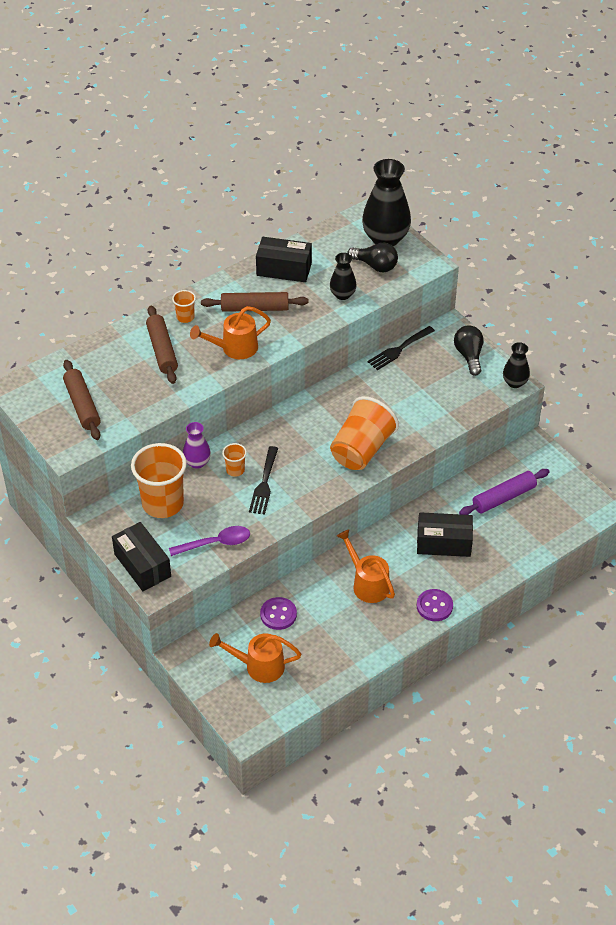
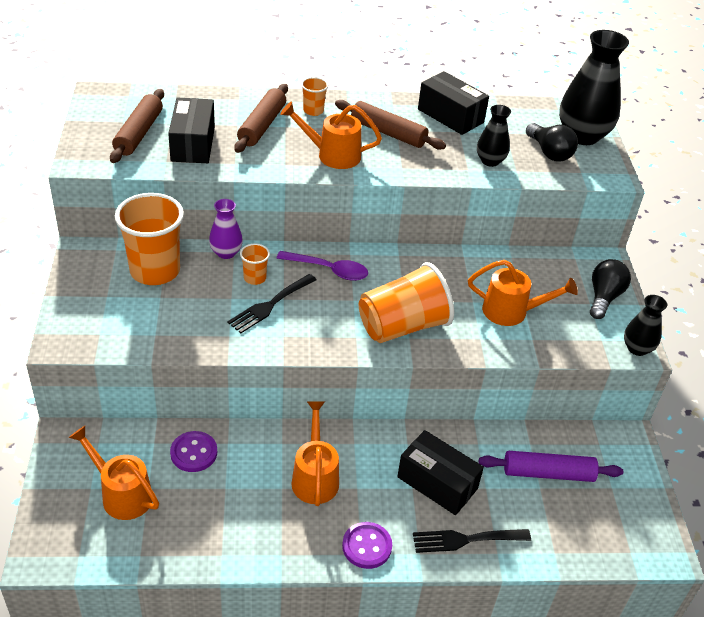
camera: 30 degrees right, 5 degrees down
(142, 565) = (74, 314): black box -> black box (193, 144)
(216, 543) = (164, 333): purple spoon -> purple spoon (329, 270)
(399, 349) = (529, 255): black fork -> black fork (465, 540)
(421, 399) = (512, 312): none -> orange watering can

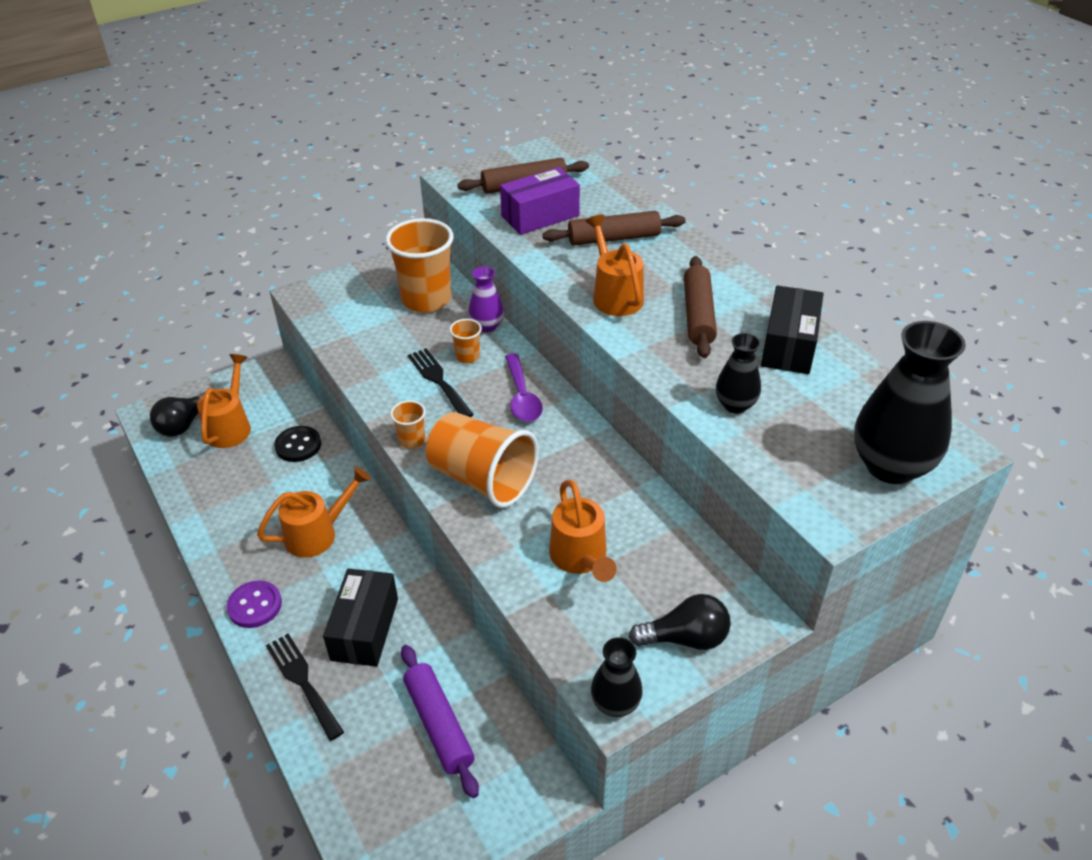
camera: 65 degrees right, 0 degrees up
(193, 144) = (540, 216): black box -> purple box
(194, 453) = (298, 445): purple button -> black button
(270, 305) = (438, 381): black fork -> black fork turned 45 degrees clockwise
(313, 111) = (677, 256): orange cup -> orange cup (412, 440)
(549, 152) = (813, 448): black light bulb -> black light bulb (184, 424)

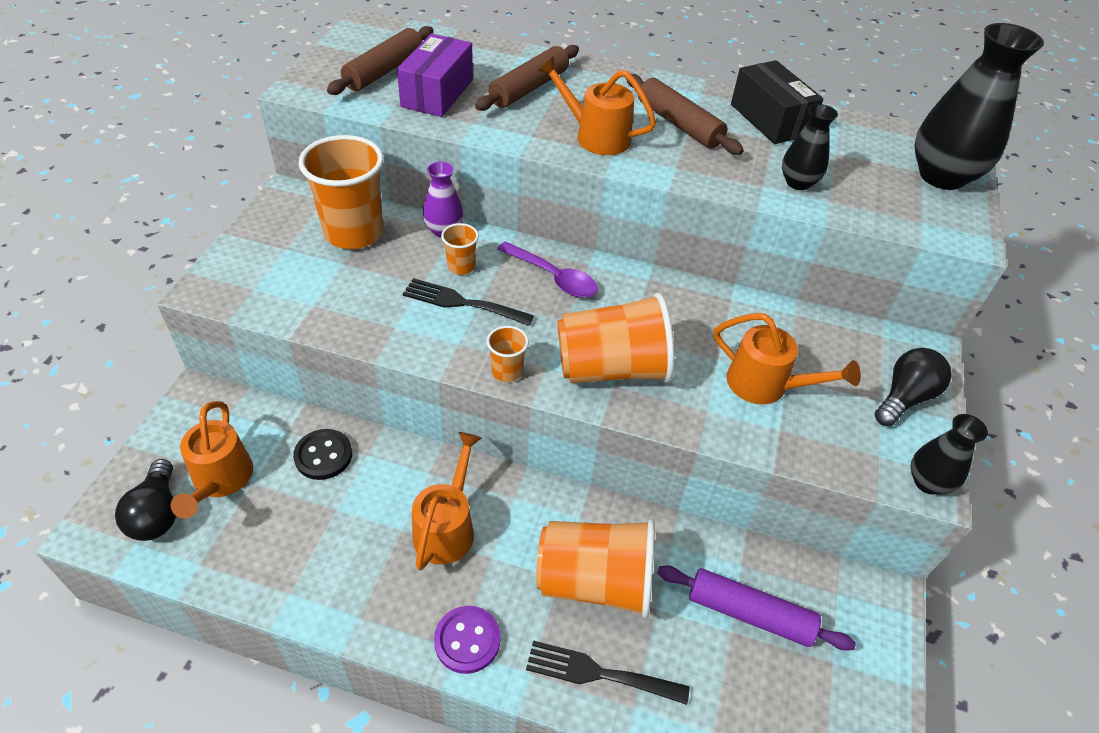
camera: 45 degrees left, 5 degrees up
(231, 426) = (220, 481): orange watering can -> orange watering can turned 150 degrees counterclockwise
(365, 629) = (595, 581): black box -> orange cup

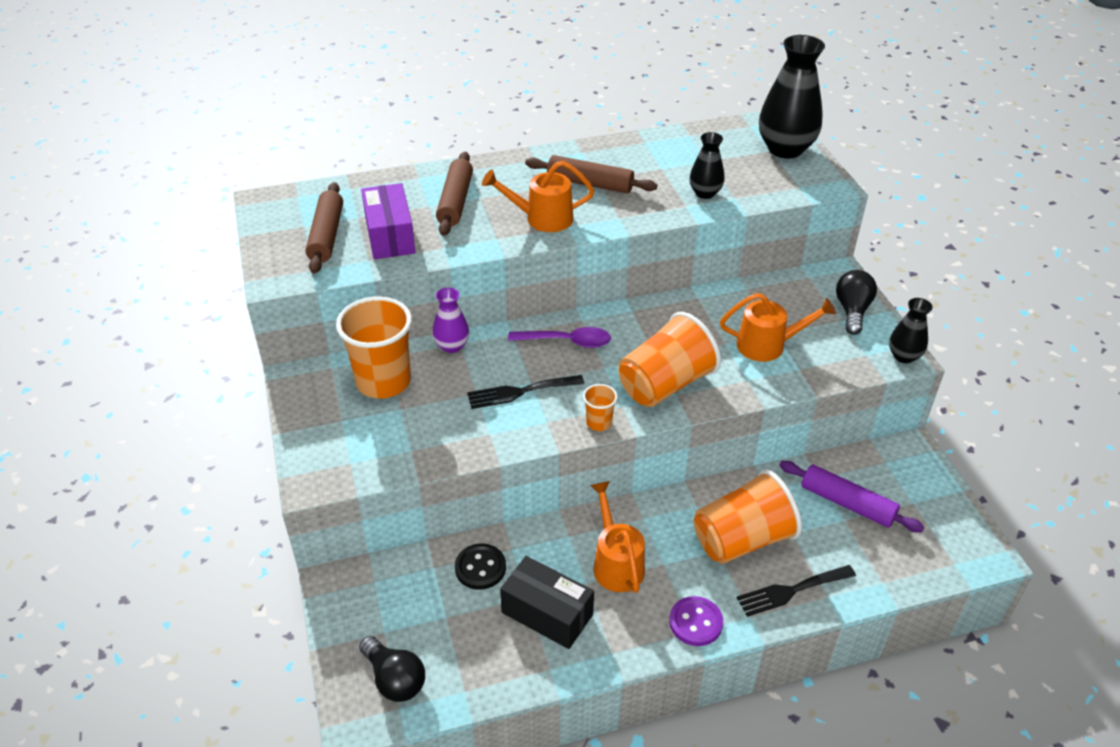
camera: 30 degrees left, 5 degrees down
(220, 481) = (419, 630): orange watering can -> none
(461, 266) = (493, 366): orange cup -> none
(749, 614) = (847, 503): purple rolling pin -> purple rolling pin turned 45 degrees clockwise
(769, 119) = (646, 153): black box -> black box (547, 613)

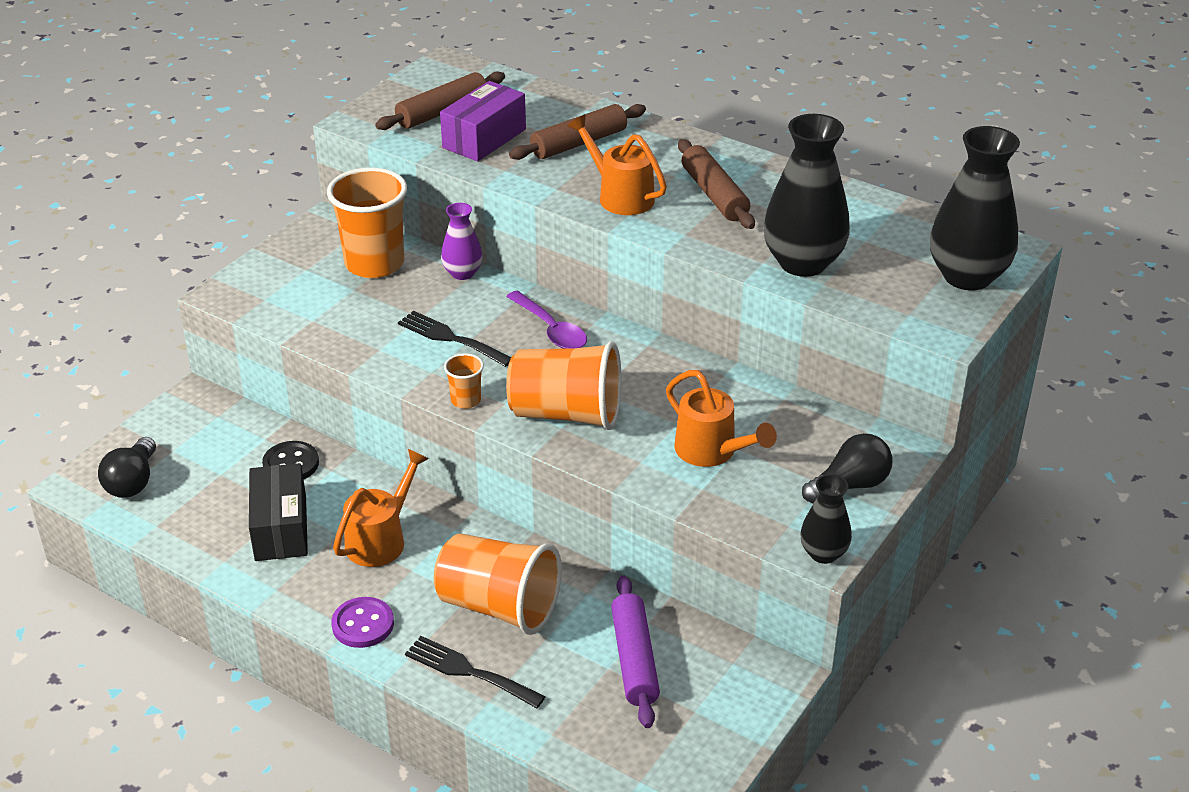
camera: 50 degrees right, 5 degrees down
(705, 193) = (803, 263): black vase -> black vase, size x1.87

